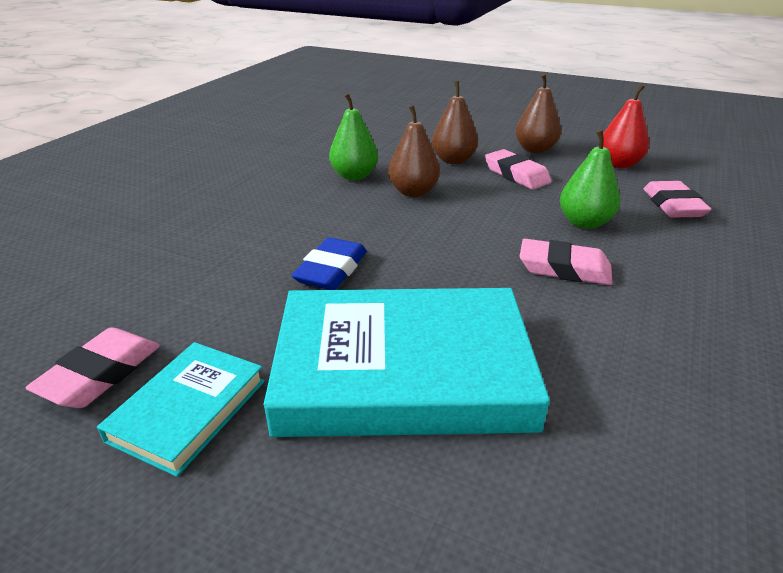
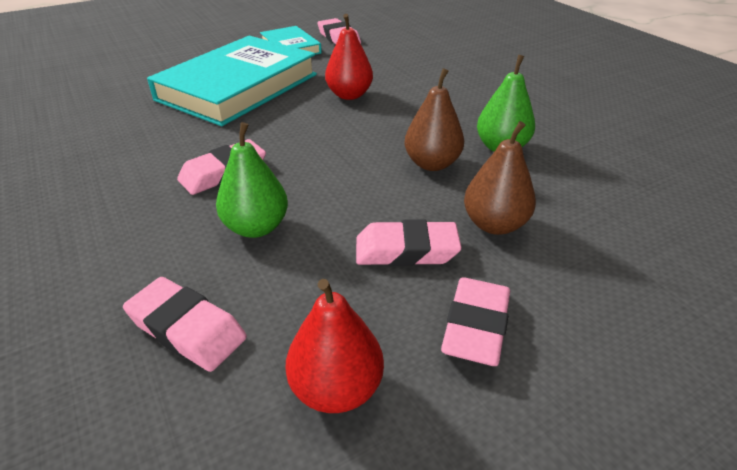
camera: 125 degrees right, 5 degrees up
(331, 270) = (349, 95): blue eraser -> red pear
(535, 149) = (475, 326): brown pear -> pink eraser

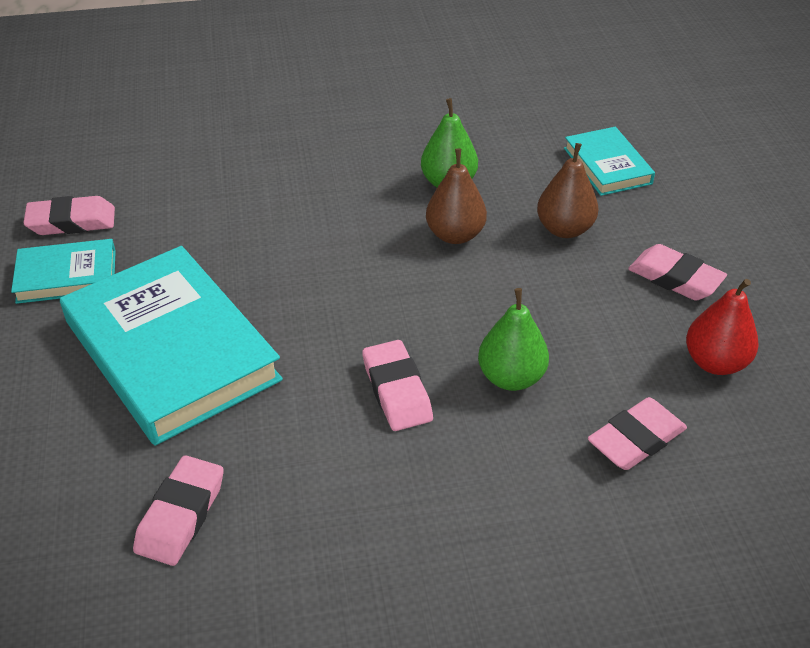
camera: 70 degrees left, 5 degrees up
(349, 95) = (267, 254): red pear -> none
(406, 250) = (580, 288): pink eraser -> pink eraser (181, 515)
(637, 237) = (607, 166): none -> turquoise book

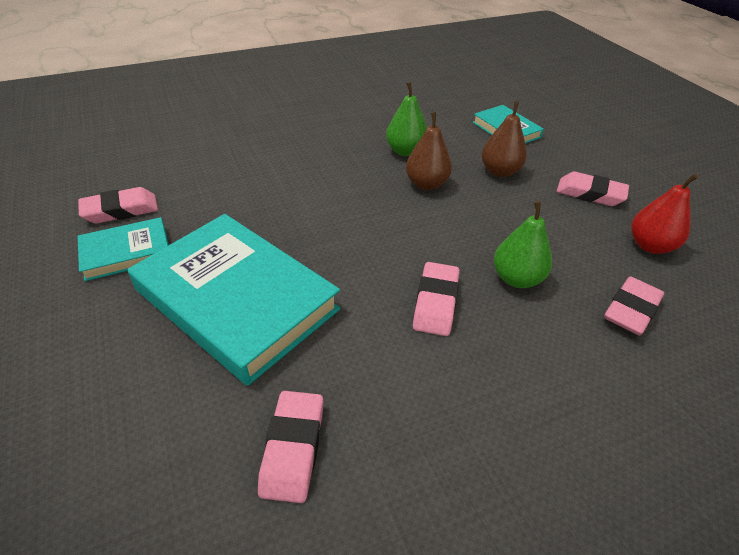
camera: 15 degrees left, 0 degrees up
(397, 390) = (435, 302): pink eraser -> pink eraser turned 45 degrees clockwise

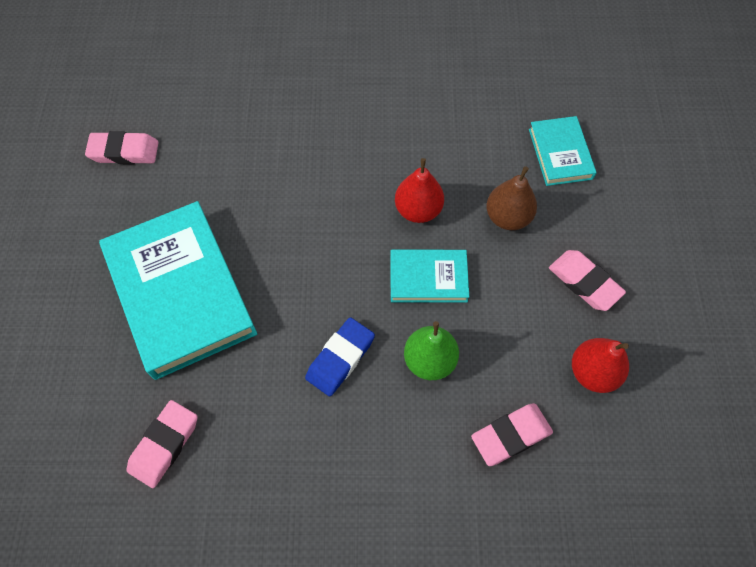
camera: 25 degrees right, 20 degrees up
(126, 252) = (113, 207): turquoise book -> turquoise book (428, 278)
(405, 151) = (425, 154): green pear -> none
(426, 184) = (418, 210): brown pear -> red pear
(435, 302) = (340, 358): pink eraser -> blue eraser

